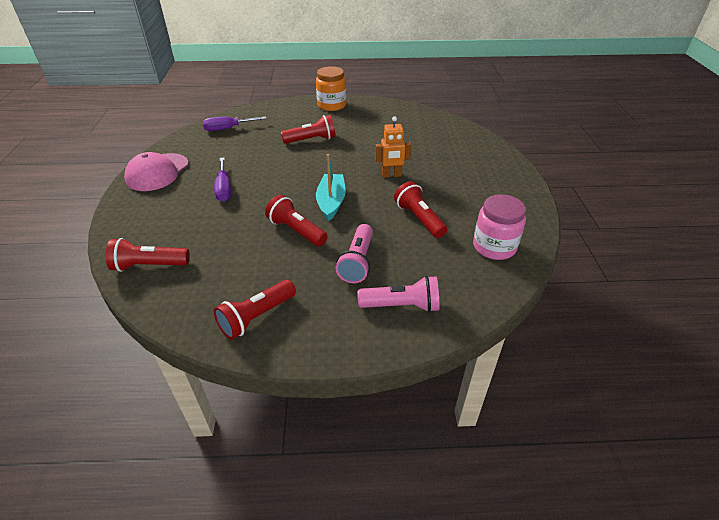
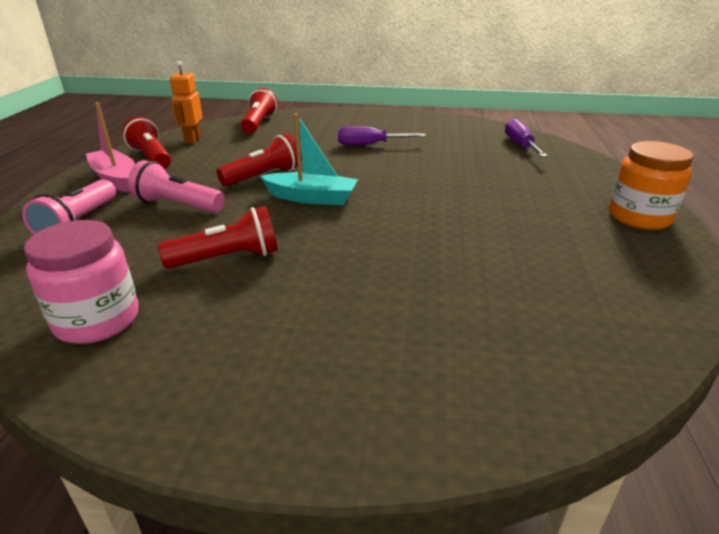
camera: 100 degrees right, 10 degrees down
(157, 172) = (413, 120): pink cap -> none
(311, 140) = (492, 193): red flashlight -> none
(313, 322) = (115, 179): none -> pink boat
(391, 175) = (365, 250): orange robot -> orange robot (192, 140)

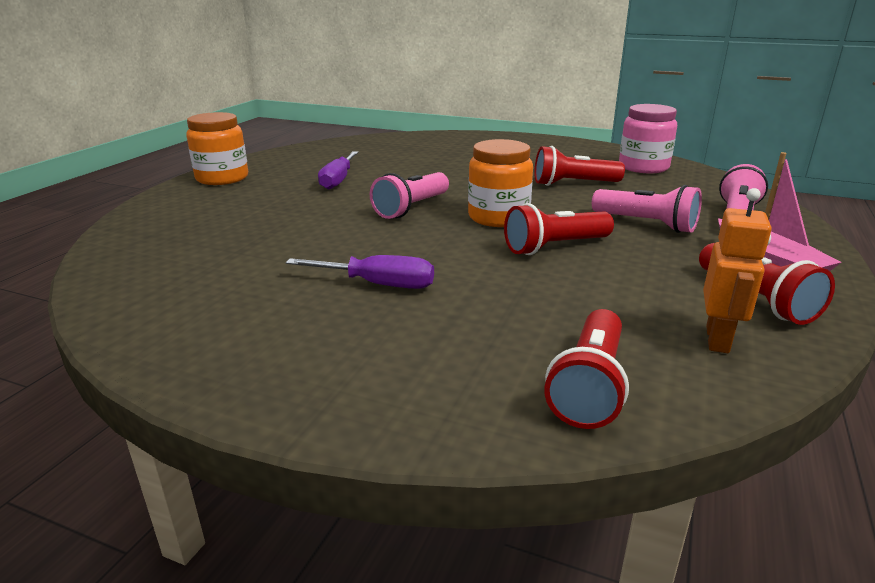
camera: 165 degrees left, 5 degrees down
(311, 198) = (498, 217): turquoise boat -> orange jar
(395, 199) = (411, 208): none -> pink flashlight
(520, 145) = (155, 257): purple screwdriver -> purple screwdriver (338, 180)

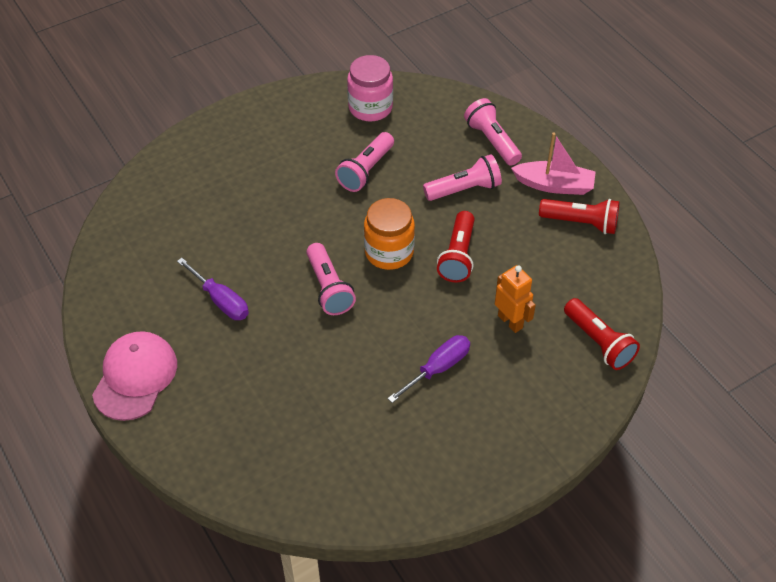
camera: 55 degrees left, 25 degrees up
(222, 178) = (135, 377): orange jar -> pink cap
(573, 184) = (366, 170): red flashlight -> pink flashlight
(718, 340) = (600, 269): orange robot -> orange robot (510, 321)

